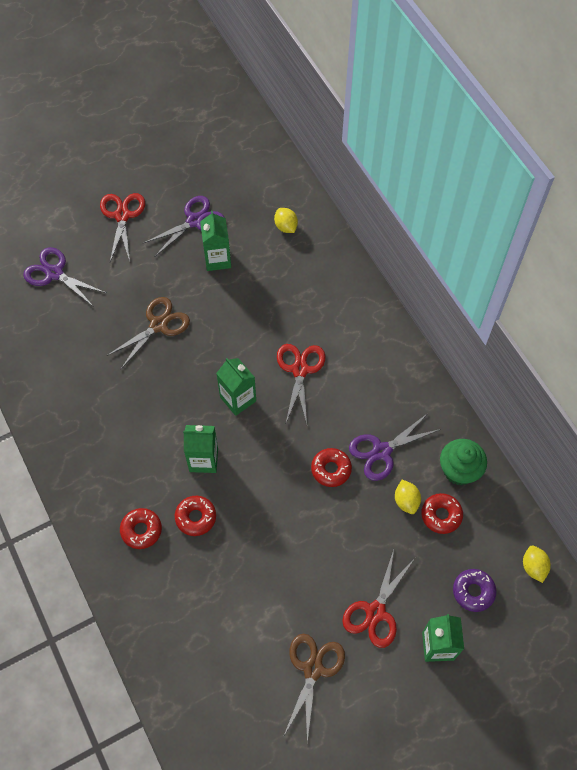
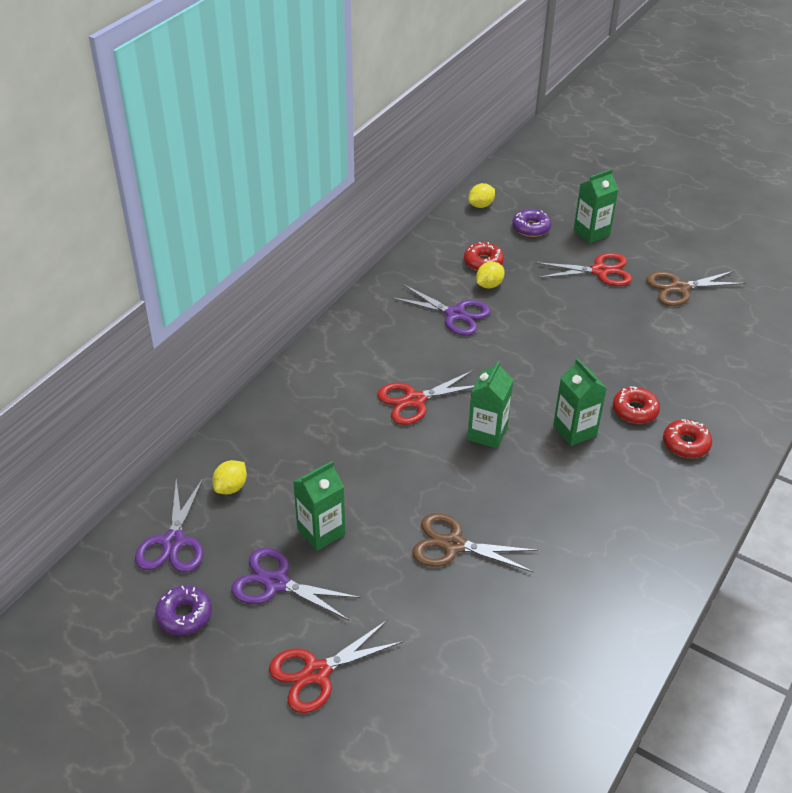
camera: 120 degrees left, 20 degrees down
(54, 273) = (463, 702): purple scissors -> purple scissors (173, 542)
(203, 171) = (184, 615): none -> purple donut
(331, 469) = (502, 339): red donut -> none
(459, 470) = (432, 264): green cupcake -> none

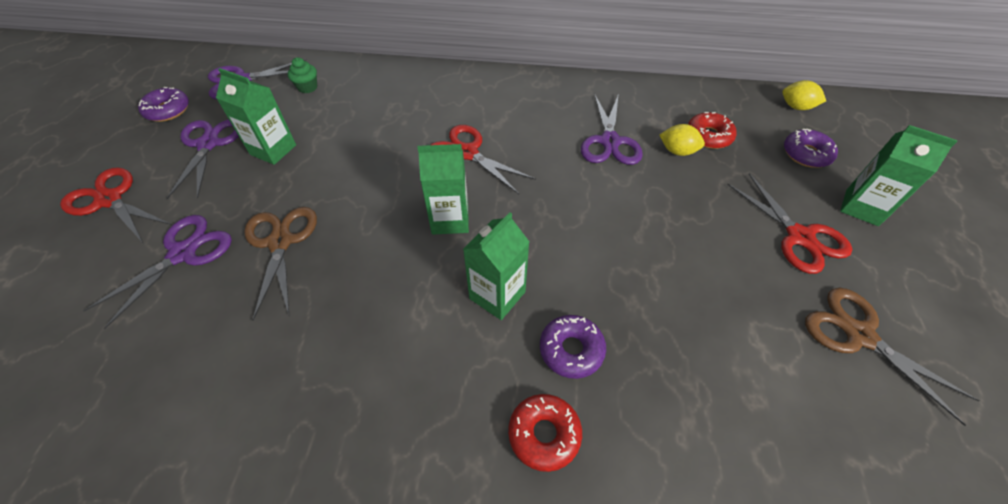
camera: 65 degrees right, 10 degrees up
(231, 487) = (307, 87): yellow lemon -> green cupcake
(429, 615) = (183, 253): none -> purple scissors
(635, 410) = (571, 350): red donut -> purple donut

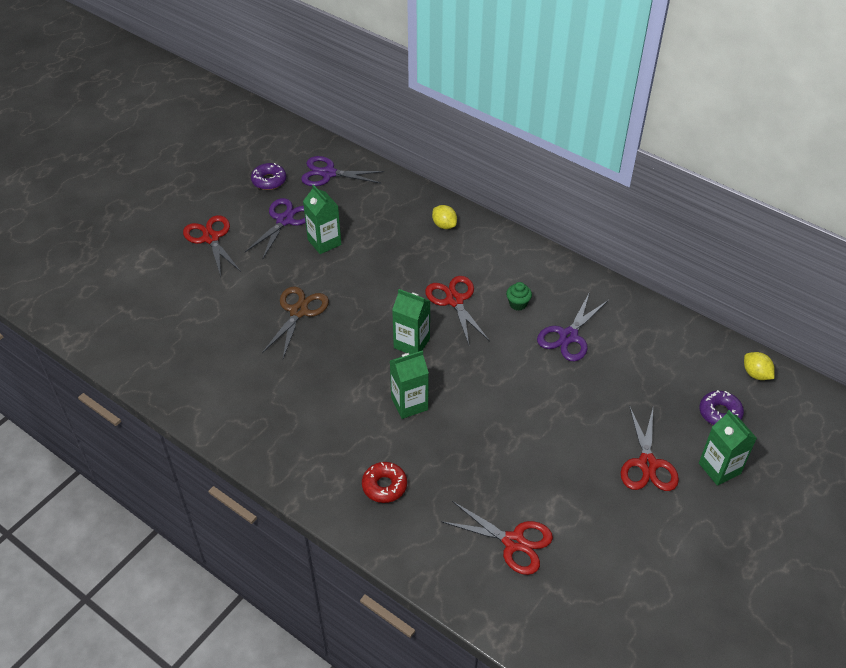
camera: 30 degrees right, 5 degrees down
(183, 253) = (240, 294): purple scissors -> none
(307, 87) = (372, 198): green cupcake -> green cupcake (518, 304)
(571, 350) = (431, 454): purple donut -> none
(677, 151) = (615, 366): yellow lemon -> yellow lemon (444, 225)
(708, 136) = (652, 365): red donut -> none
(762, 420) = (513, 542): none -> red scissors
(859, 335) = (622, 535): brown scissors -> none

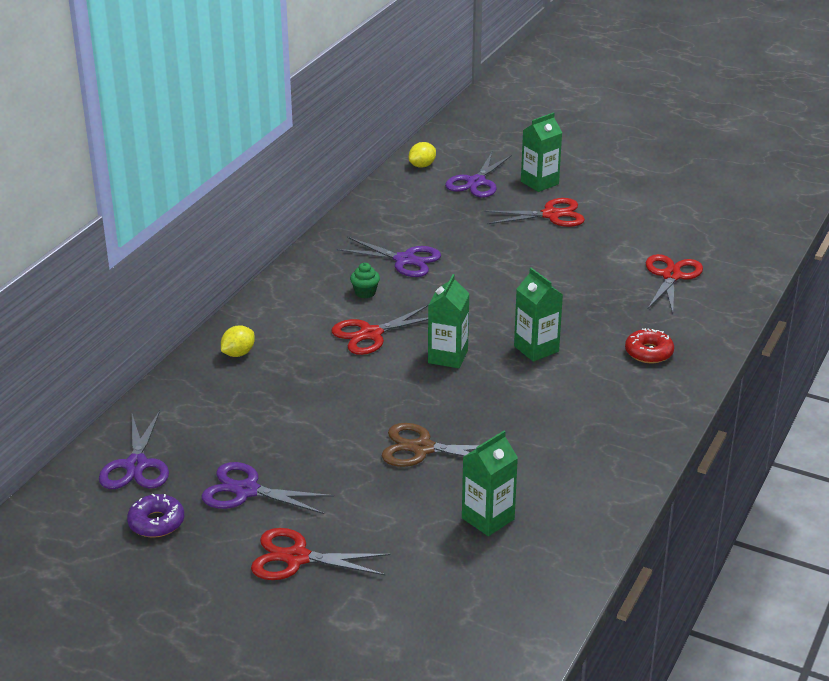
camera: 100 degrees left, 15 degrees down
(211, 238) = (297, 558): red scissors -> red scissors turned 45 degrees clockwise
(324, 242) = (287, 447): green carton -> green carton (488, 519)
(720, 413) = (476, 182): purple donut -> purple scissors

